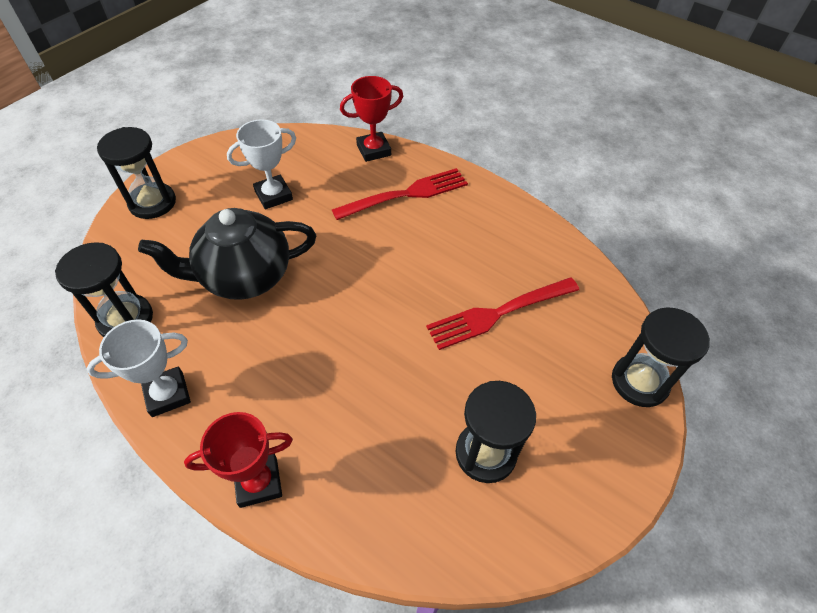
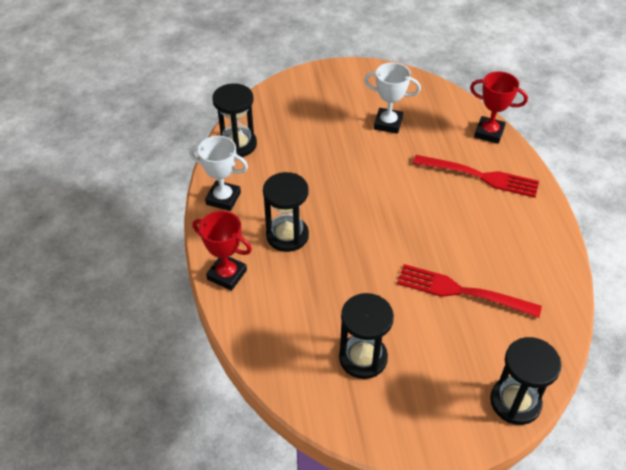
camera: 45 degrees right, 5 degrees down
(152, 203) = (310, 85): black hourglass -> black hourglass (287, 235)
(244, 276) = (322, 162): black teapot -> none

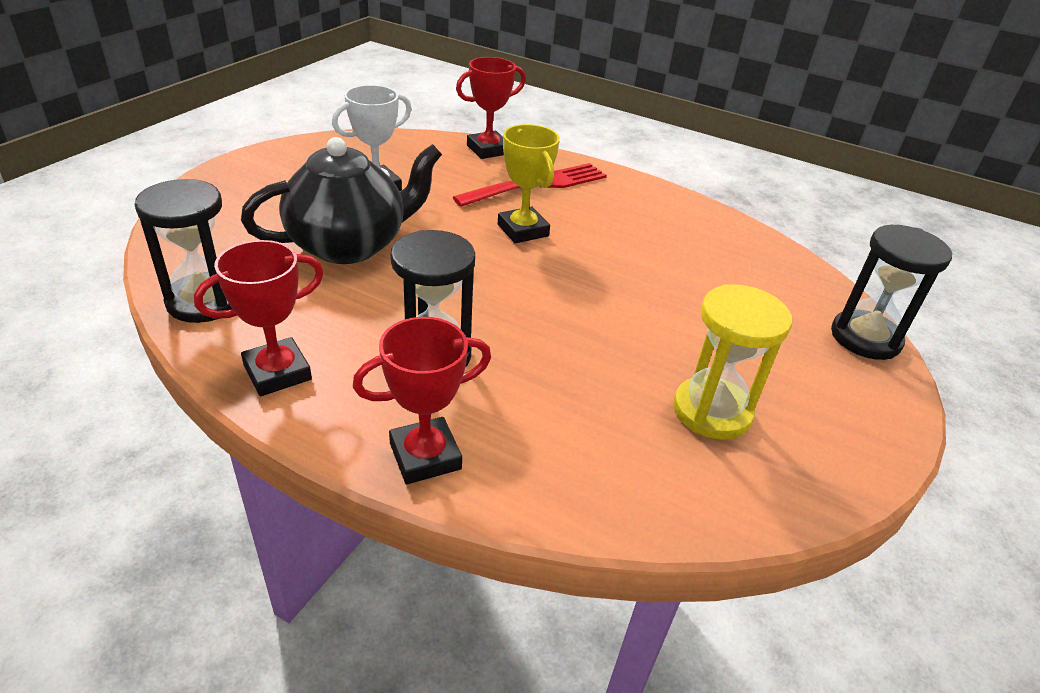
camera: 55 degrees left, 10 degrees down
(223, 198) = (277, 372): white trophy -> red trophy
(328, 153) = (350, 245): none -> black teapot
(363, 358) = (712, 411): black hourglass -> yellow hourglass
(425, 200) = (523, 230): none -> yellow trophy
(462, 291) = (681, 283): red fork -> none

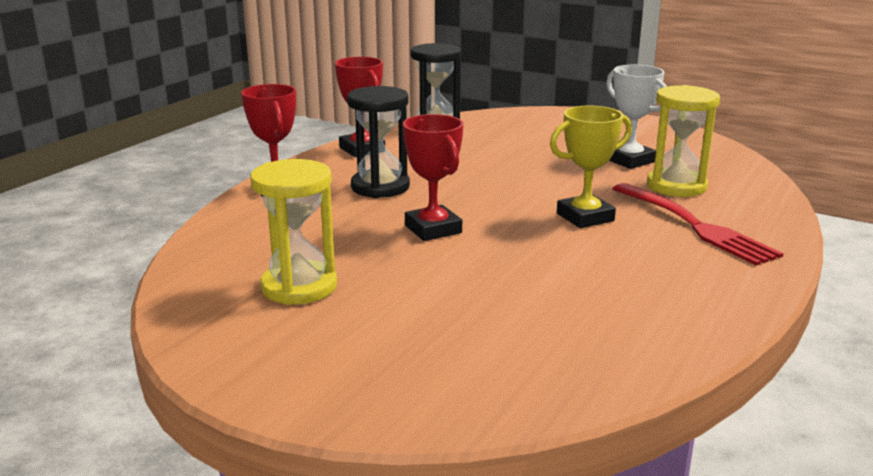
camera: 95 degrees right, 15 degrees down
(350, 245) = (523, 157): black teapot -> none
(449, 177) = (676, 186): none -> yellow hourglass
(488, 150) = (764, 202): red trophy -> red trophy (433, 229)
(865, 338) = (418, 408): black hourglass -> none

